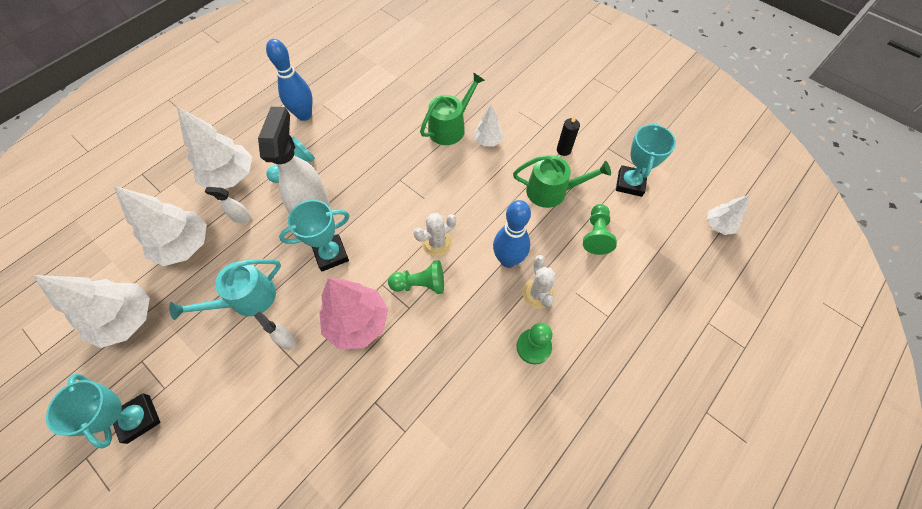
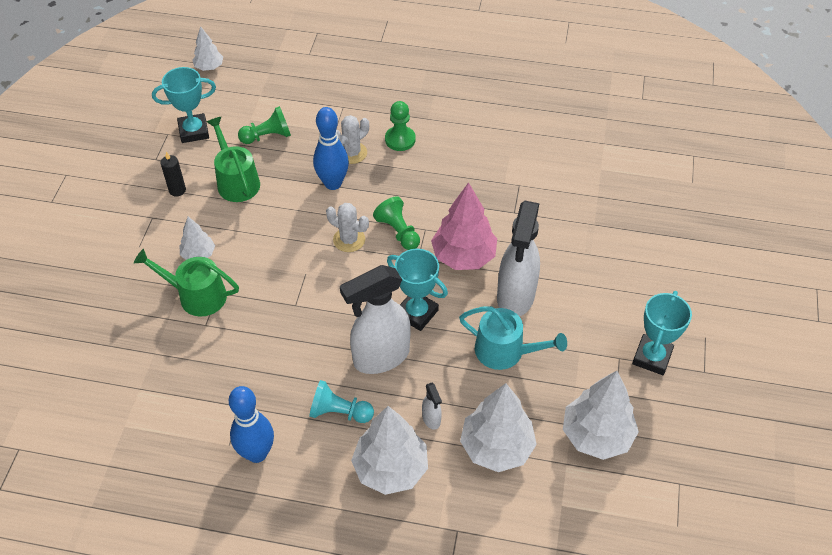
camera: 120 degrees left, 10 degrees down
(286, 340) = (515, 297): white spray bottle -> white spray bottle, size x2.39

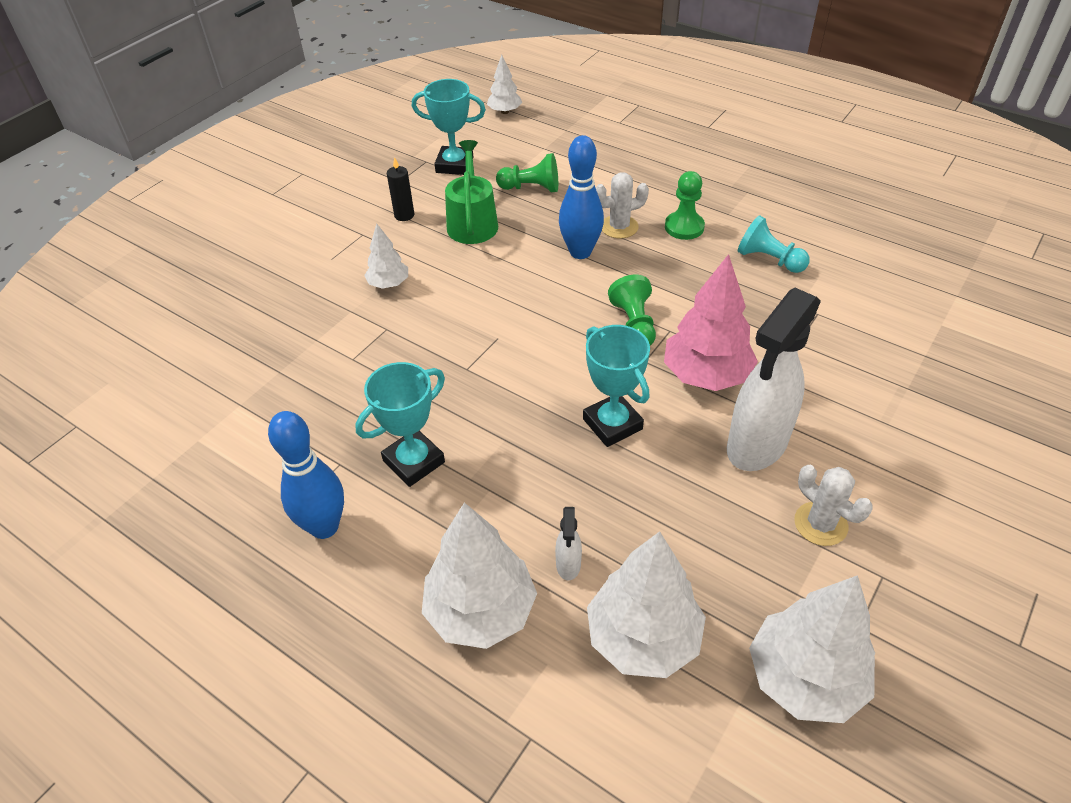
camera: 25 degrees right, 5 degrees down
(197, 296) = (361, 325): green watering can -> none
(339, 412) = (452, 512): turquoise pawn -> turquoise pawn (769, 260)
(349, 240) = (569, 316): white cactus -> white cactus (820, 524)
(380, 357) = (539, 462): white spray bottle -> none
(505, 351) = (712, 510): turquoise watering can -> none
(652, 357) = (936, 593): turquoise trophy -> turquoise trophy (414, 461)

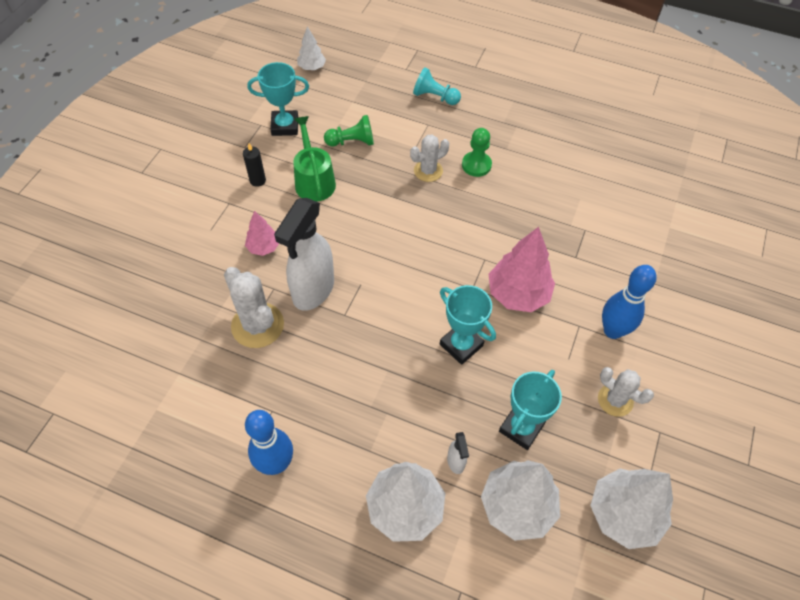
camera: 15 degrees left, 10 degrees up
(353, 366) = (257, 325): none -> white cactus
(389, 284) = (264, 247): white tree -> pink tree
(414, 461) = (326, 399): turquoise trophy -> turquoise trophy (521, 428)
(580, 252) = (404, 198): blue bowling pin -> blue bowling pin (612, 331)
(634, 324) = (458, 257): green pawn -> none
(756, 446) = (563, 346): white spray bottle -> white spray bottle (313, 290)
(769, 260) = (543, 187): turquoise pawn -> turquoise pawn (435, 97)

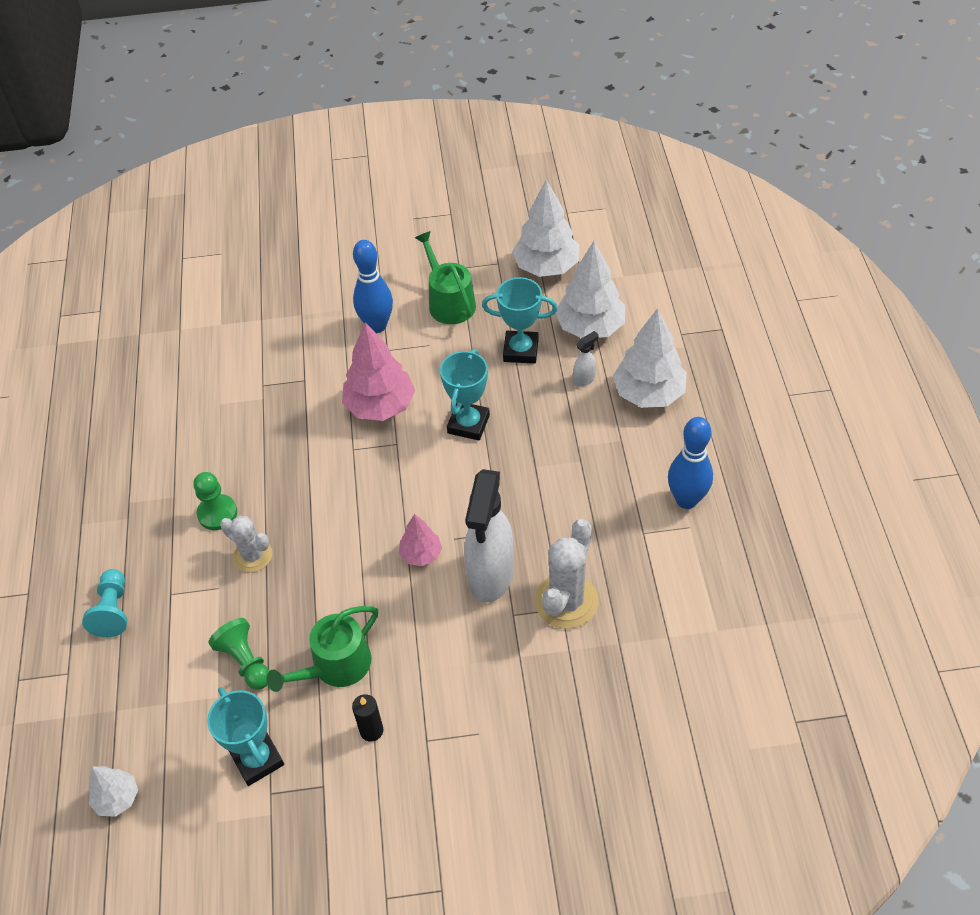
camera: 115 degrees left, 5 degrees down
(264, 247) = (466, 658): pink tree -> pink tree (421, 554)
(313, 290) = (490, 576): white spray bottle -> white spray bottle turned 105 degrees clockwise
(615, 400) = (449, 302): white cactus -> green watering can

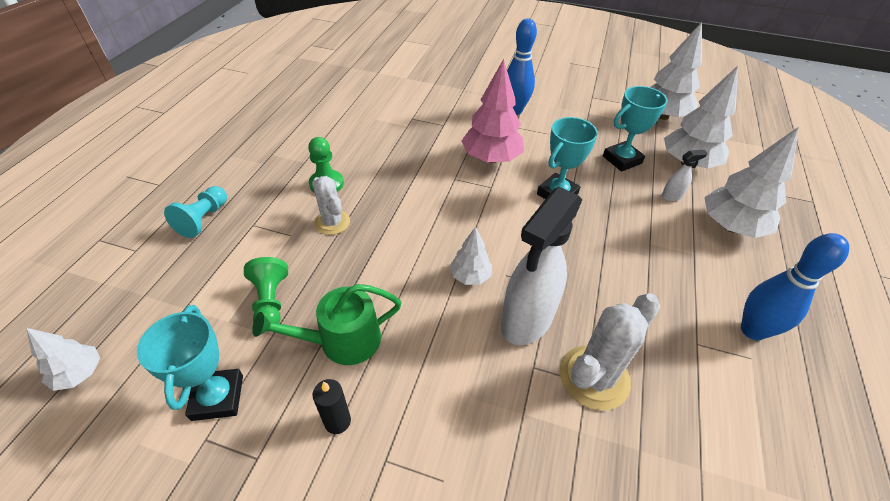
camera: 20 degrees right, 5 degrees down
(421, 554) = (470, 276): pink tree -> white tree
(449, 302) = (575, 113): green watering can -> none
(521, 350) = (622, 160): turquoise trophy -> turquoise trophy turned 60 degrees counterclockwise

